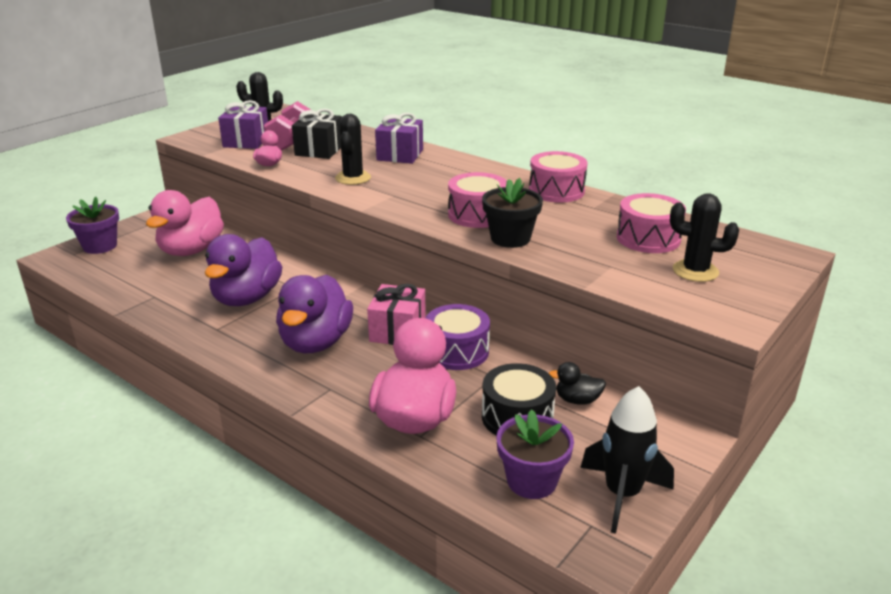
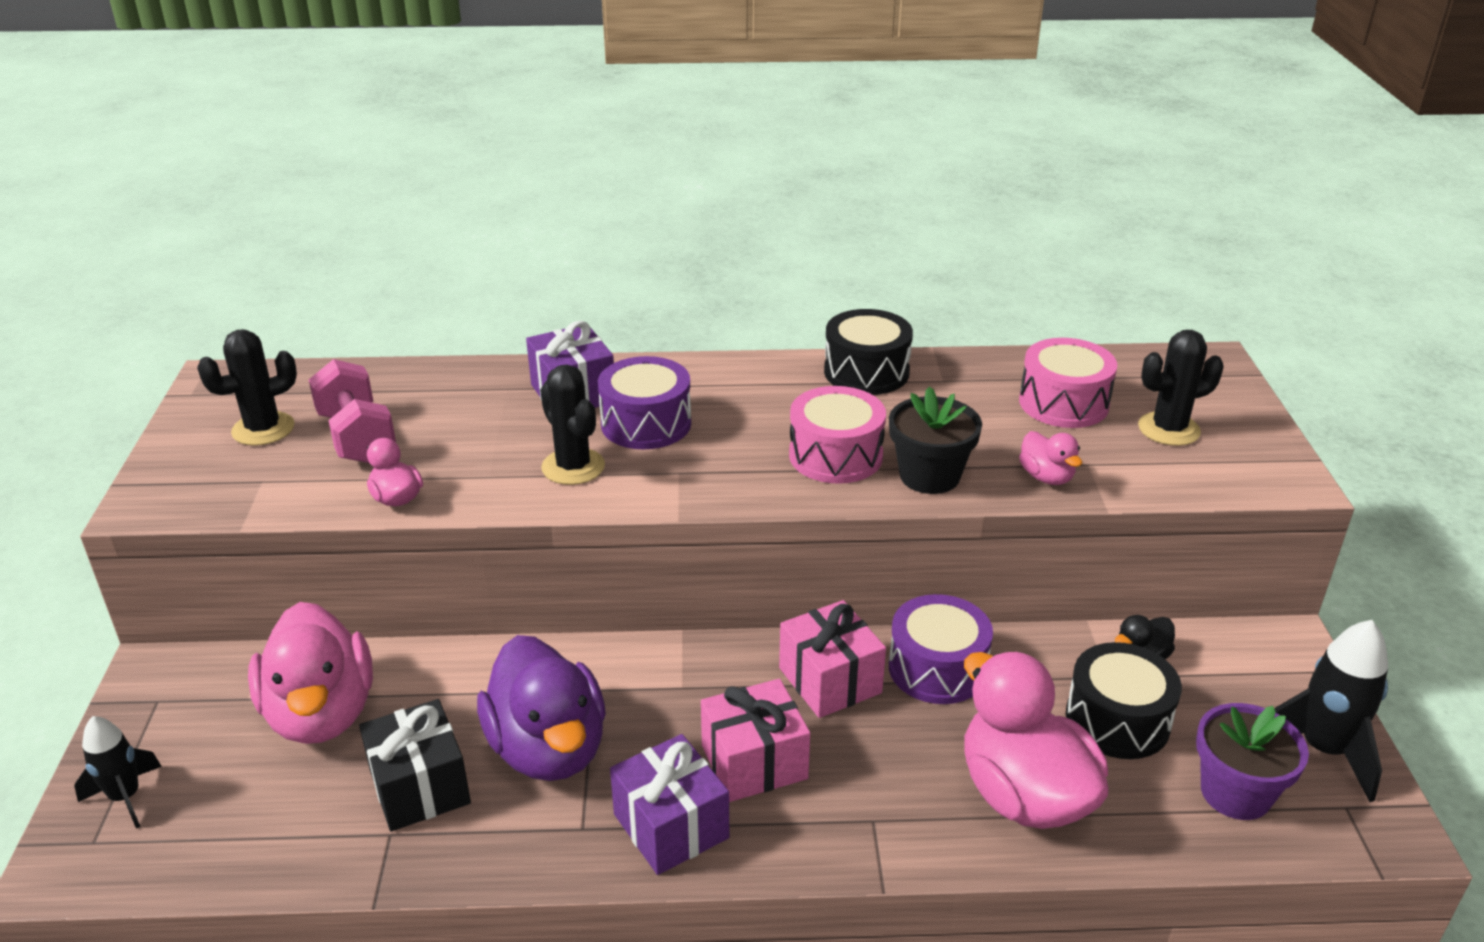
camera: 40 degrees left, 5 degrees up
(100, 246) = (126, 797): purple flower pot -> black rocket
(246, 141) = (275, 468): purple gift -> purple gift (671, 826)
(316, 342) = (754, 762): purple duck -> pink gift
(319, 150) = (434, 435): black gift -> black gift (419, 787)
(411, 174) = (646, 423): none -> purple drum
(556, 191) = (866, 372): pink drum -> black drum
(575, 262) = (1046, 477): none -> pink duck

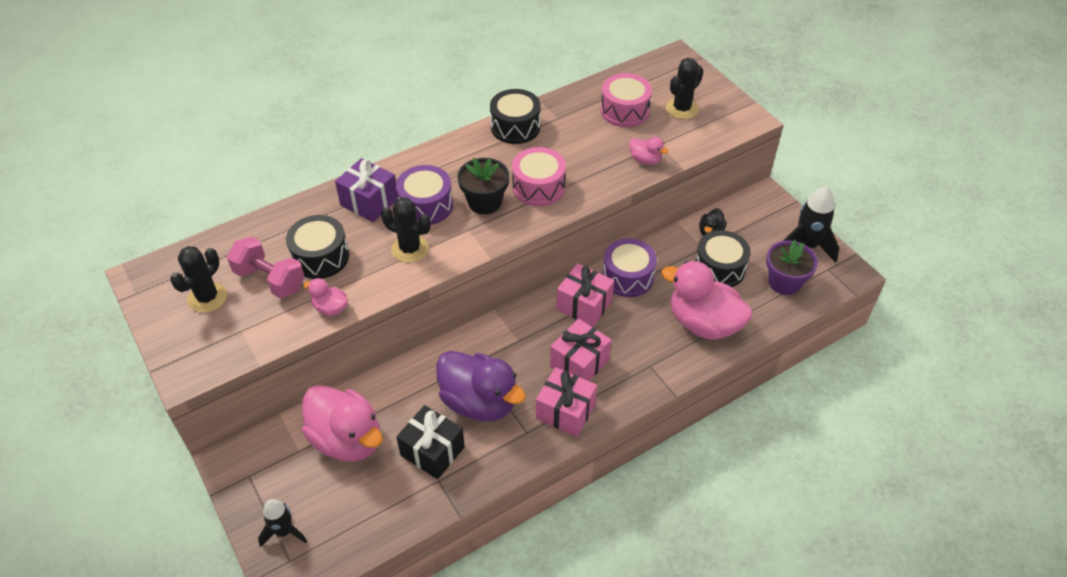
camera: 30 degrees left, 15 degrees up
(445, 434) = (320, 257): none -> black drum
(671, 826) = (565, 411): purple gift -> pink gift
(929, 476) = (592, 181): black flower pot -> black flower pot (484, 202)

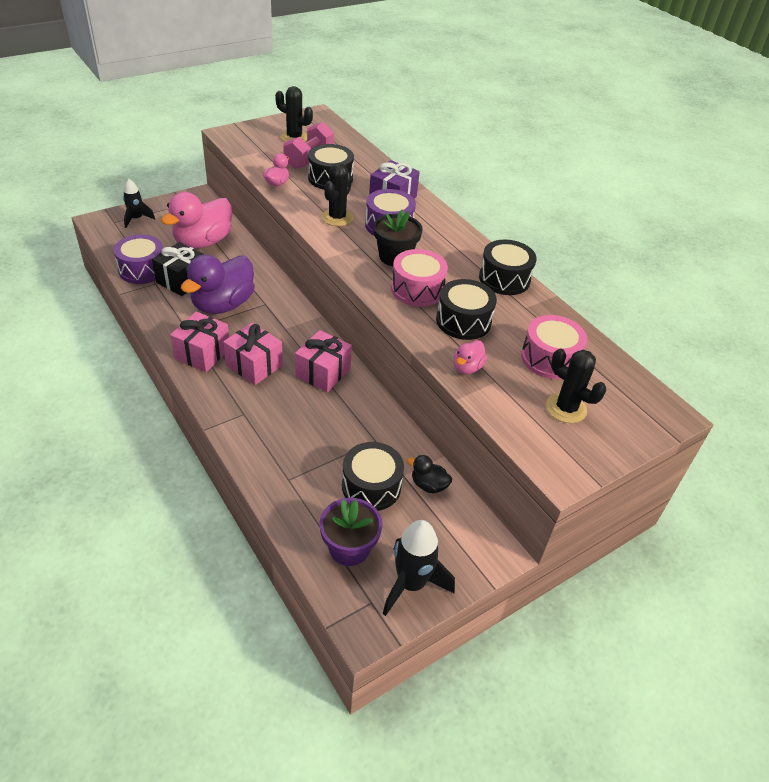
camera: 85 degrees right, 5 degrees down
(582, 158) = (463, 321): none -> black drum
(628, 277) = (359, 407): purple drum -> purple drum (142, 269)
(703, 323) = (292, 462): pink duck -> none

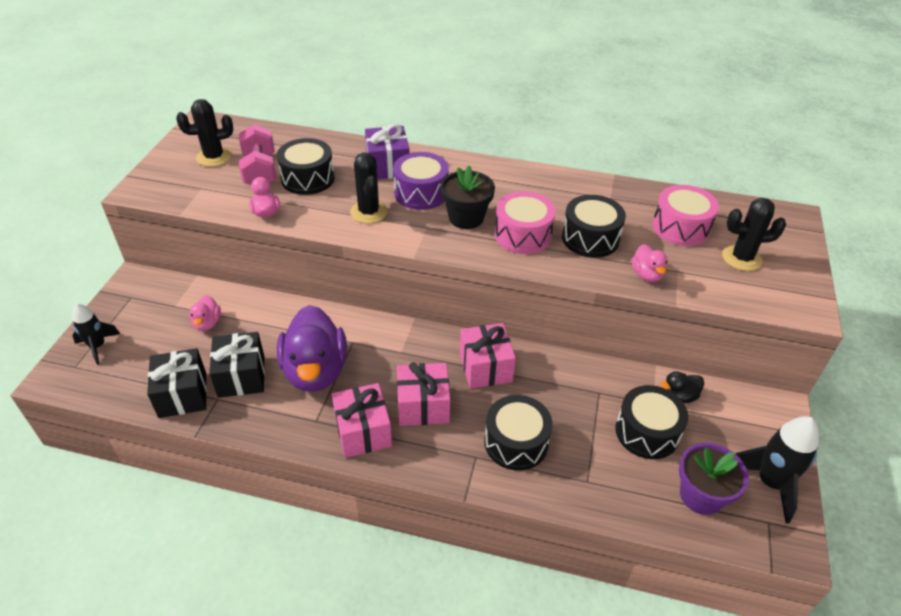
camera: 40 degrees left, 0 degrees up
(142, 269) = (183, 394): purple drum -> black gift
(203, 242) = (207, 323): pink duck -> pink duck, size x0.45
(504, 279) = (565, 184): black drum -> black drum (516, 442)

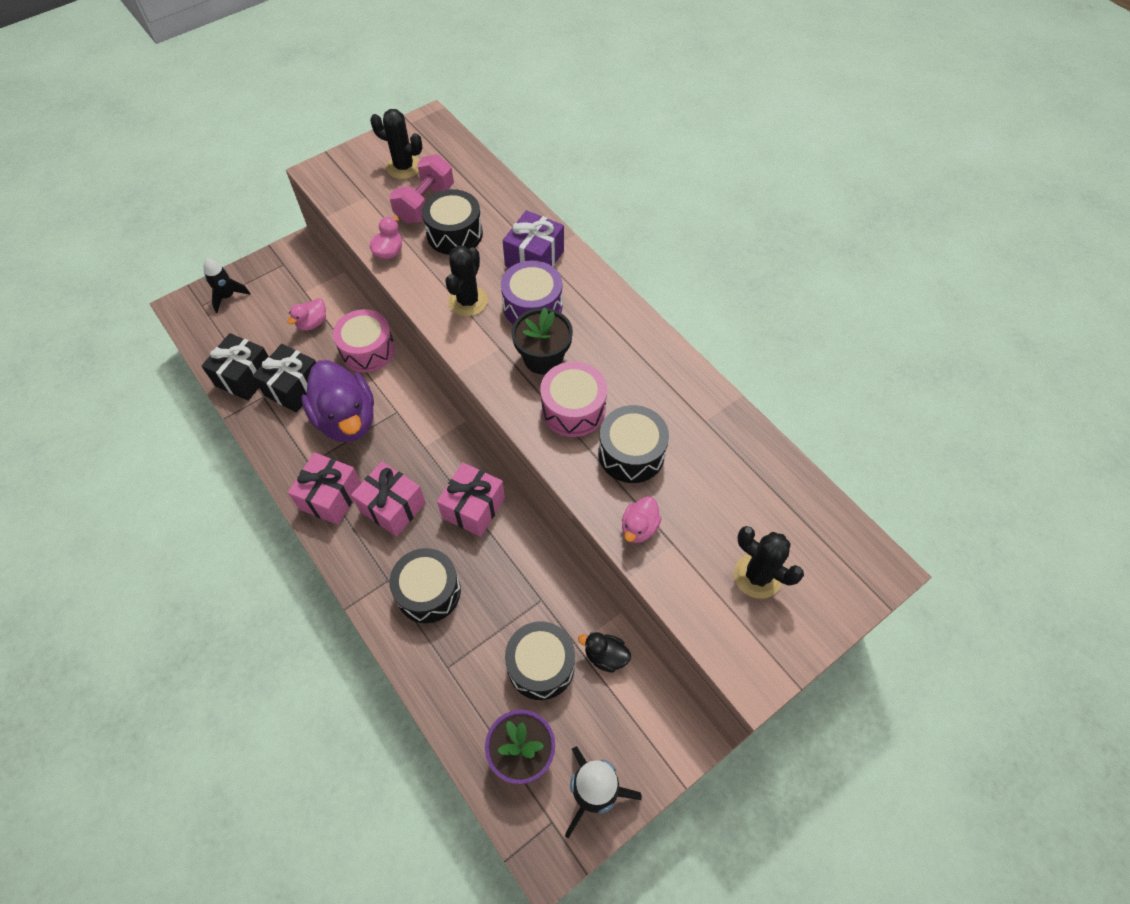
camera: 40 degrees right, 15 degrees up
(315, 371) = (347, 419): purple duck -> purple duck turned 60 degrees counterclockwise
(680, 227) = (736, 500): pink drum -> pink drum (367, 350)

